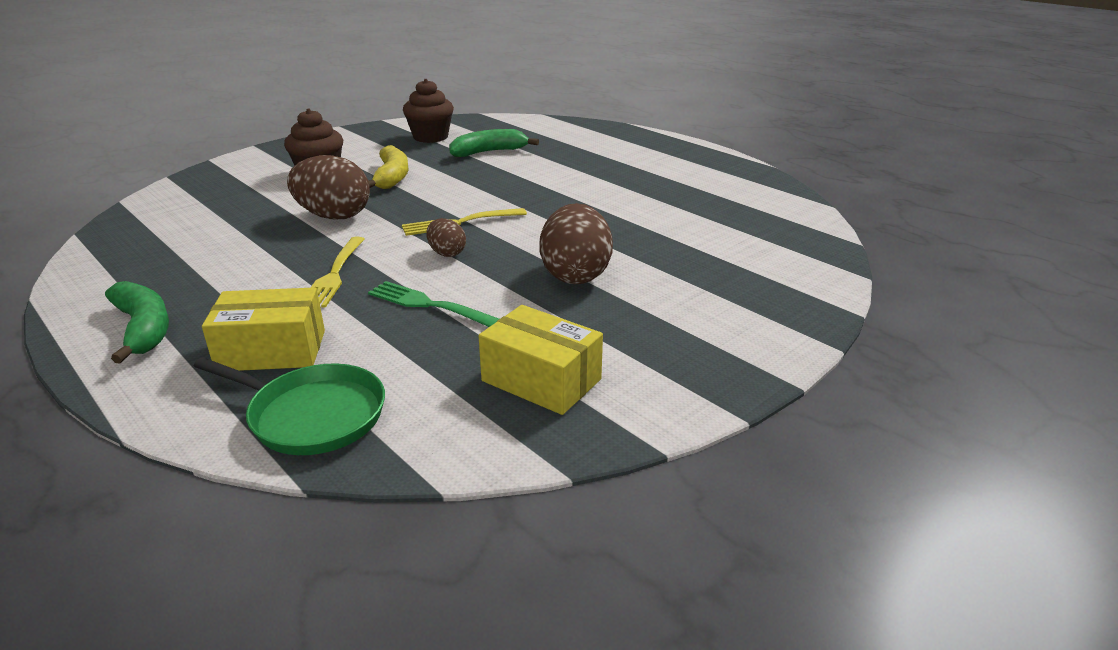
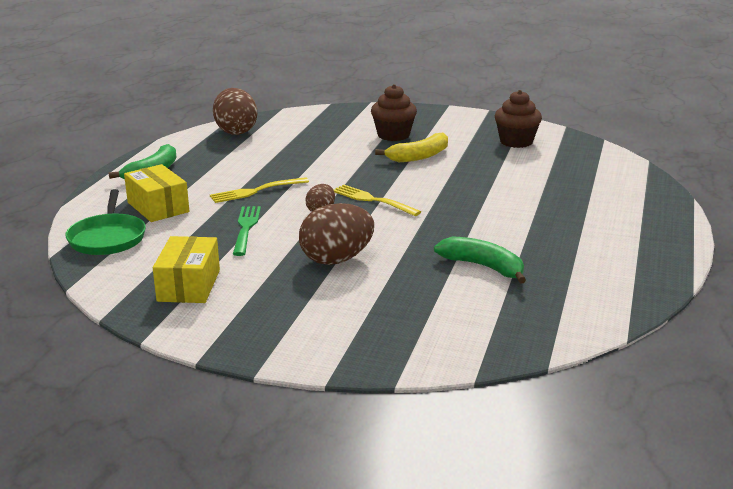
camera: 60 degrees right, 5 degrees down
(334, 216) = (333, 163): brown egg -> brown egg (236, 131)
(489, 152) = (519, 169): green banana -> green banana (483, 267)

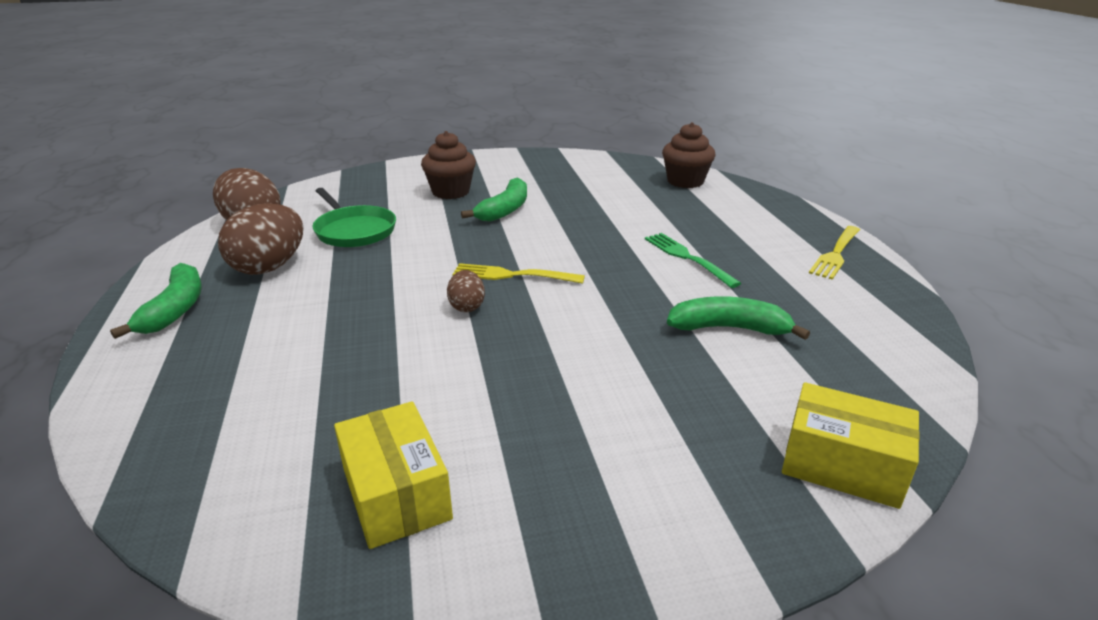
camera: 30 degrees left, 5 degrees up
(108, 238) = (182, 447): green pan -> green pan (354, 230)
(158, 207) = (228, 364): yellow box -> yellow box (842, 465)
(246, 228) = (393, 361): green fork -> green fork (688, 258)
(256, 191) = (355, 300): yellow fork -> yellow fork (836, 253)
(337, 259) = (560, 372): brown egg -> brown egg (269, 267)
(419, 156) = (505, 210): yellow banana -> green banana
(516, 142) = (581, 174): brown cupcake -> brown cupcake (685, 181)

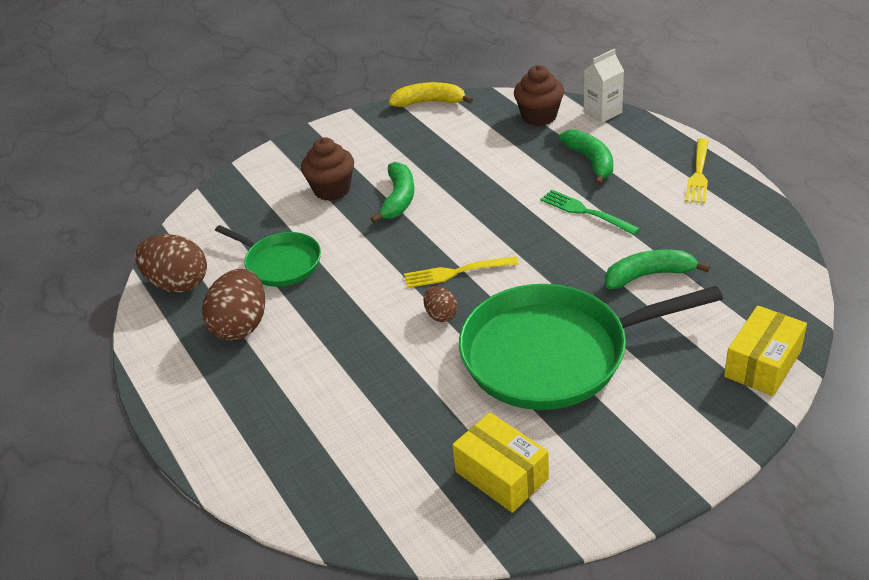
camera: 15 degrees left, 10 degrees up
(175, 309) = (203, 391): green banana -> green banana (591, 161)
(562, 375) = (552, 354): none -> green pan
(588, 155) = (429, 102): none -> yellow banana
(752, 190) = (602, 112): none -> white carton
(842, 465) = (762, 364): yellow box -> yellow box turned 60 degrees counterclockwise

